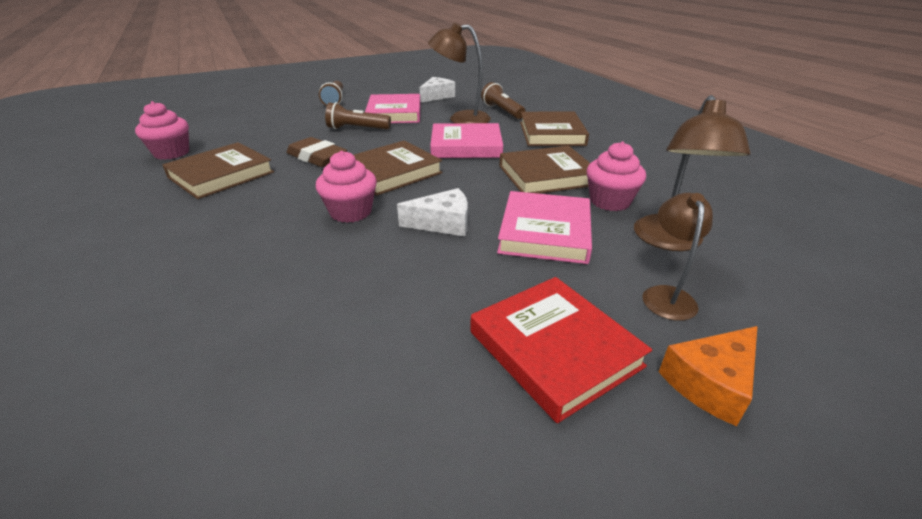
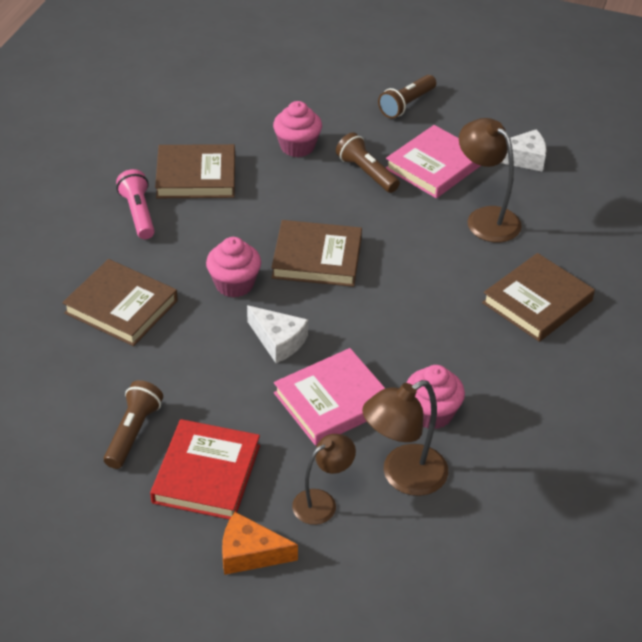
camera: 45 degrees right, 10 degrees up
(172, 153) = (189, 119): pink cupcake -> pink cupcake (297, 146)
(190, 214) = (138, 213): none -> pink flashlight
(317, 157) = (285, 198): brown eraser -> none
(466, 146) = (426, 264): pink book -> none
(502, 111) = (550, 232): brown flashlight -> brown flashlight (133, 432)
(546, 175) = (432, 350): brown book -> brown book (121, 307)

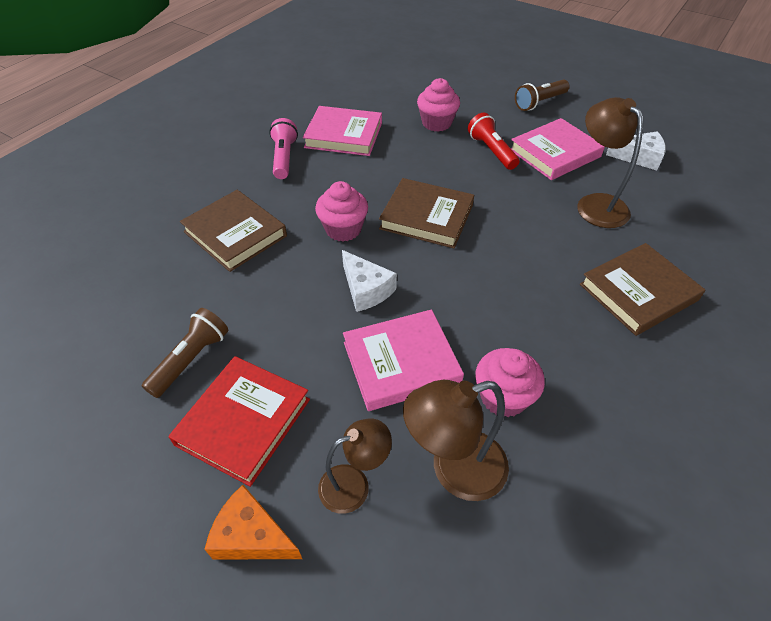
camera: 15 degrees right, 5 degrees up
(196, 176) = (343, 135): brown book -> pink book
(366, 173) = (491, 151): brown flashlight -> red flashlight

